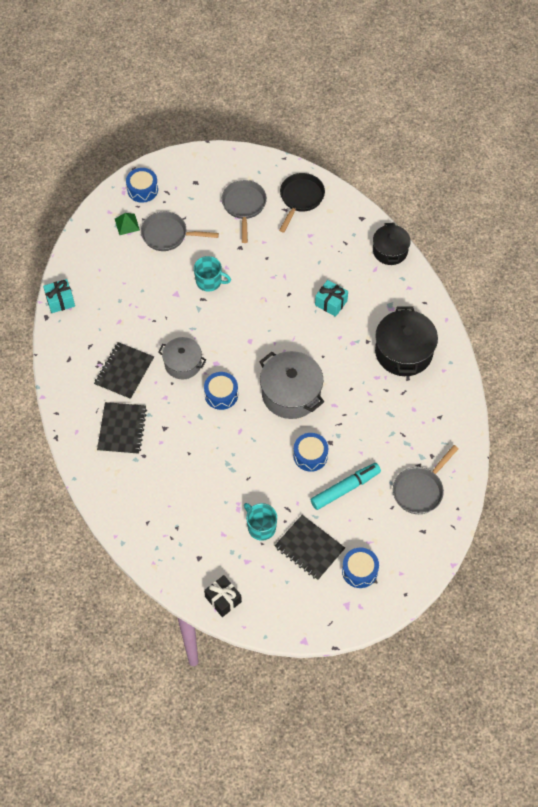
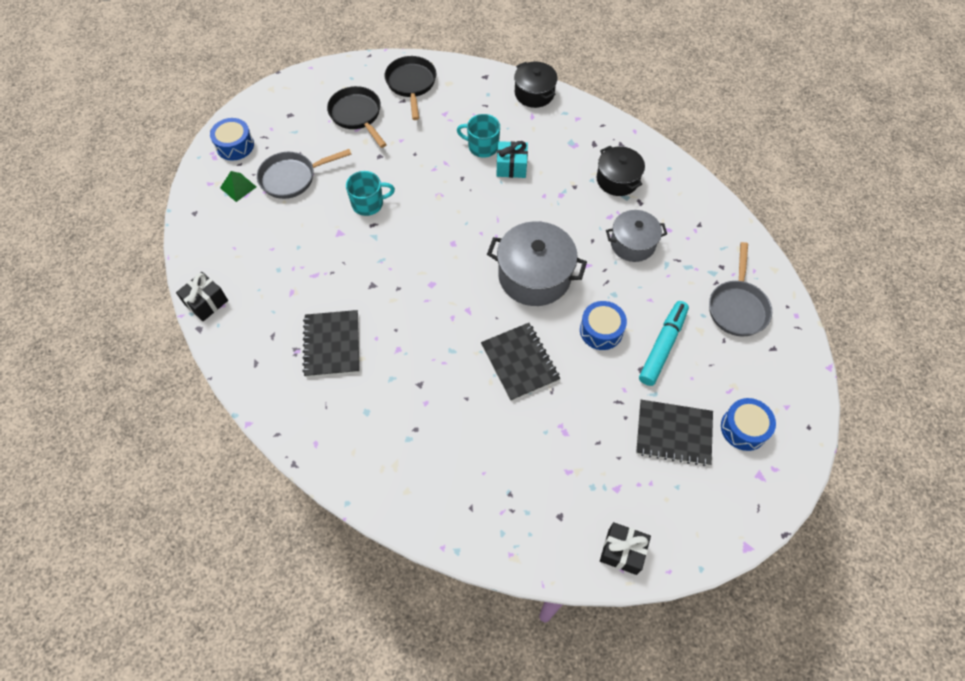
camera: 30 degrees left, 0 degrees up
(60, 301) = (206, 302): turquoise gift -> black gift
(122, 429) = (370, 412): black notebook -> black notebook (520, 362)
(183, 364) = (395, 302): grey pot -> grey pot (632, 244)
(221, 394) = (460, 314): blue drum -> none
(244, 206) = (357, 115): grey pan -> black pan
(261, 527) = (604, 439): turquoise mug -> turquoise mug (482, 146)
(403, 352) = (617, 179): black pot -> black pot, size x0.64

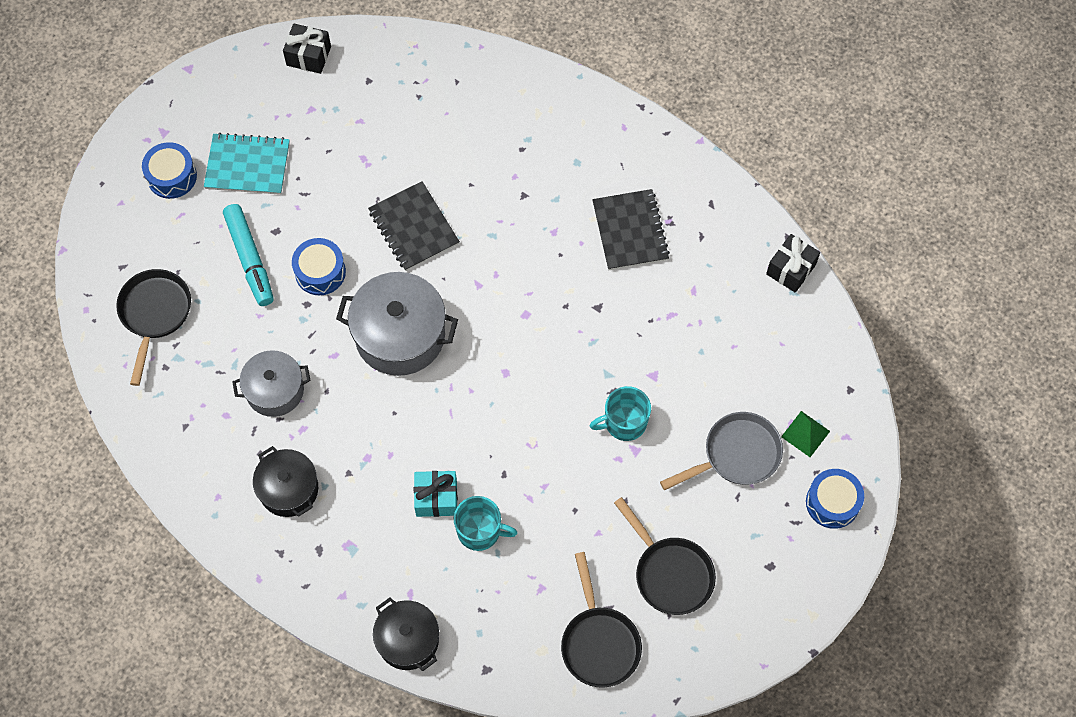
camera: 175 degrees right, 5 degrees up
(662, 346) = (250, 259): turquoise marker -> turquoise marker turned 45 degrees counterclockwise
(673, 433) = (247, 165): black notebook -> turquoise notebook
(737, 307) = (155, 314): grey pan -> black pan

